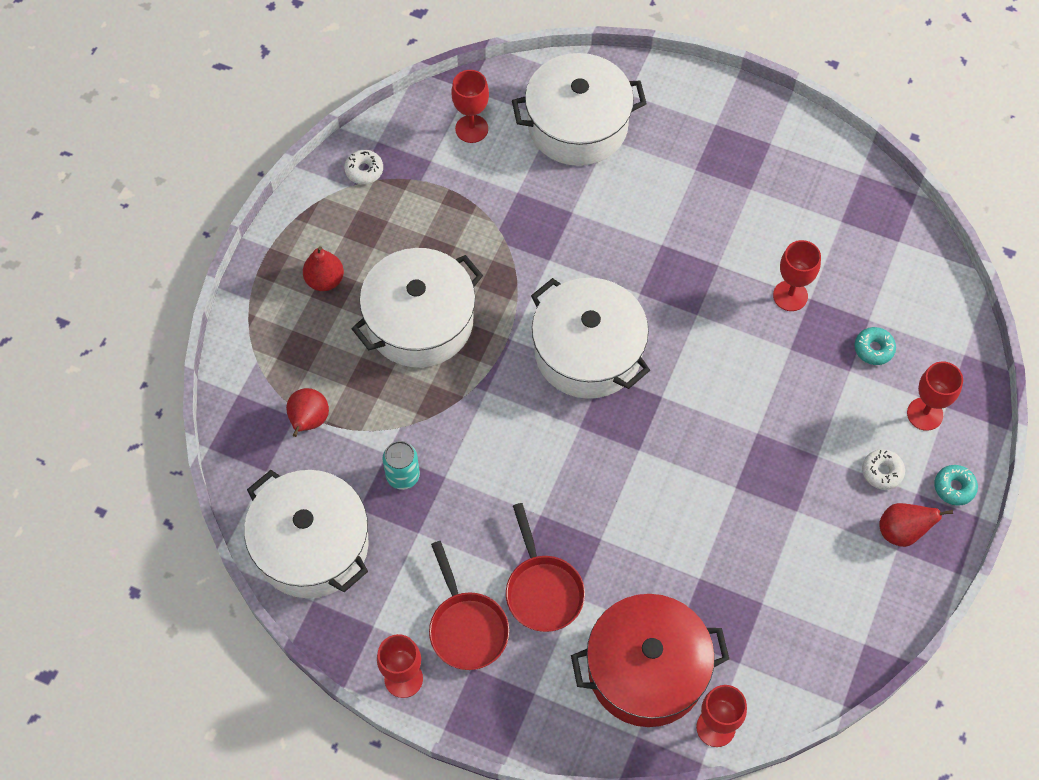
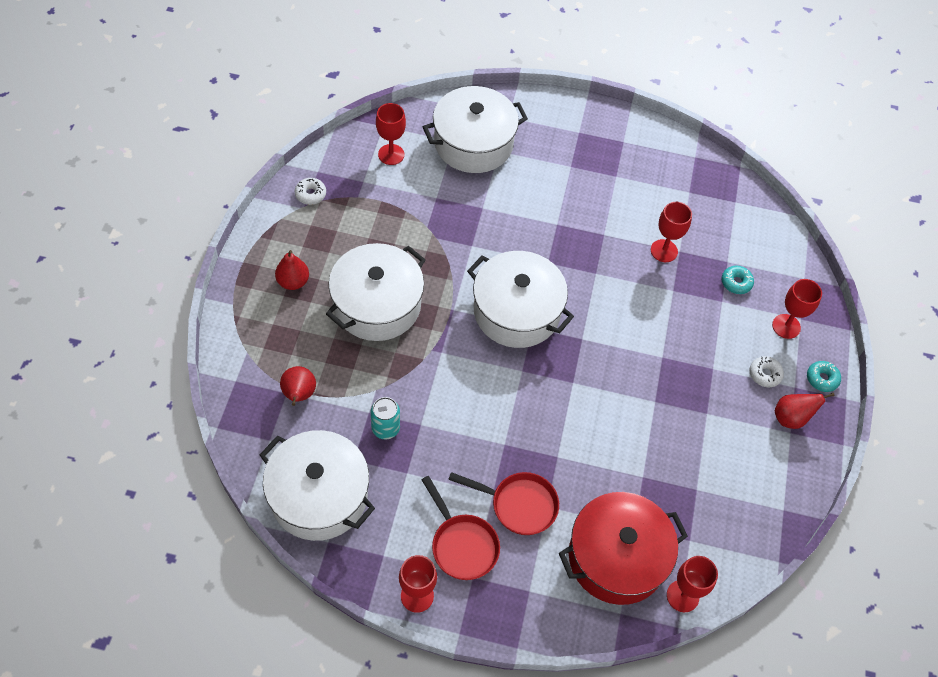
camera: 15 degrees left, 5 degrees down
(542, 590) = (519, 505): red pan -> red pan turned 45 degrees counterclockwise

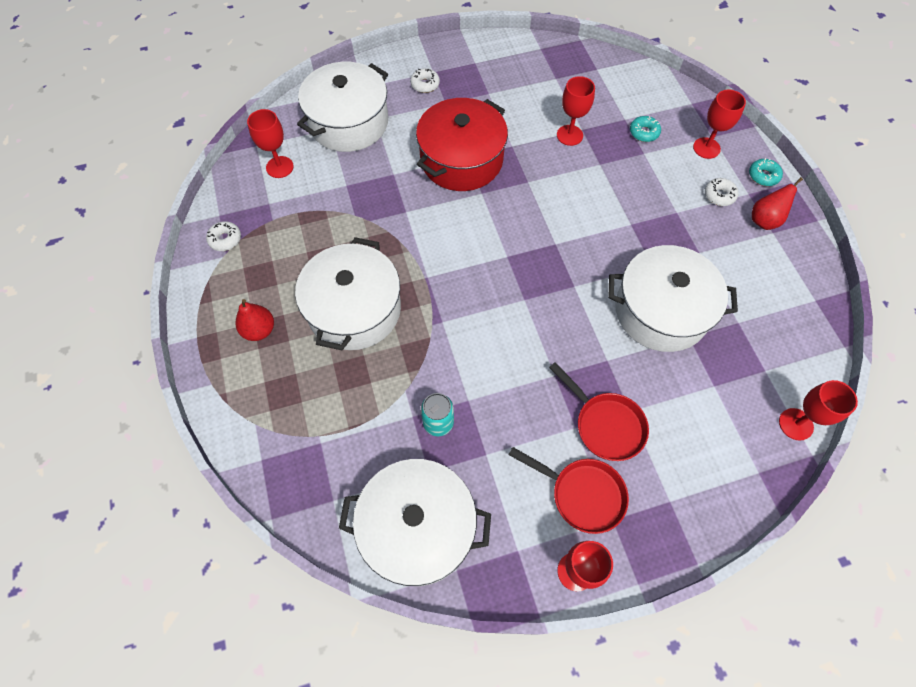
camera: 25 degrees left, 5 degrees up
(299, 395) = (334, 437): red pear -> none
(516, 311) = (484, 249): white pot -> white pot (661, 311)
(519, 505) = (605, 424): red pan -> red pan turned 60 degrees clockwise
(563, 140) = (425, 84): none -> white donut
(616, 557) = (719, 422): red pot -> red pot (461, 160)

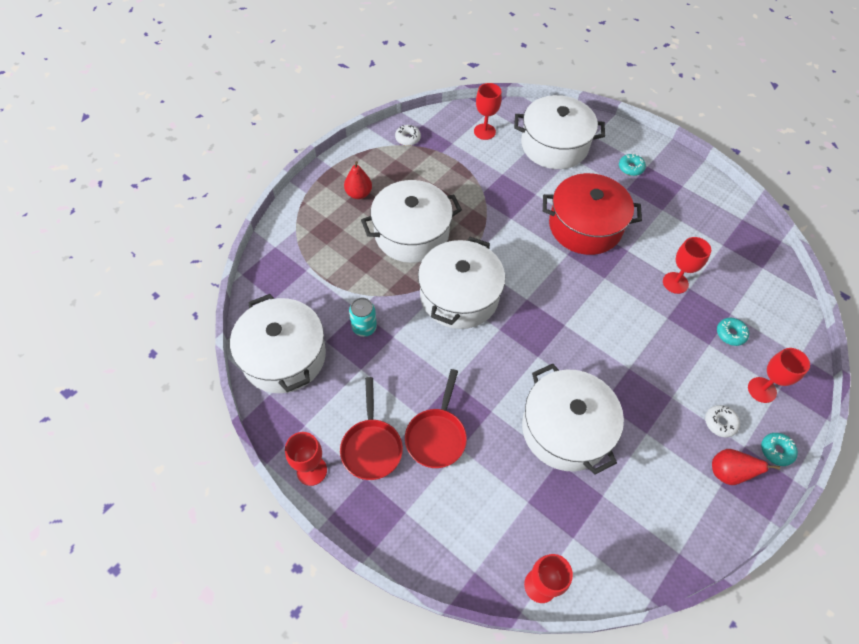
camera: 55 degrees right, 5 degrees down
(425, 84) = (630, 168): white donut -> turquoise donut
(463, 311) = (459, 296): none -> white pot

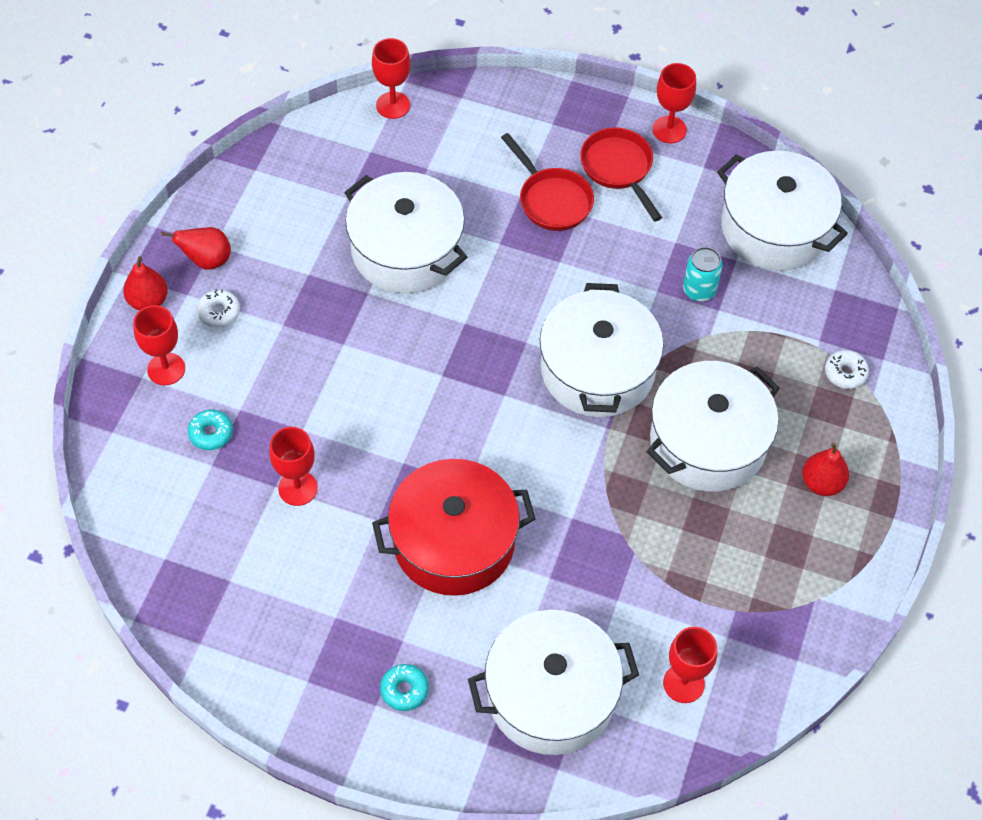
camera: 160 degrees right, 0 degrees up
(408, 138) = (806, 620): white donut -> white donut (845, 373)
(437, 436) = (552, 200): red pan -> red pan turned 150 degrees clockwise
(776, 451) = (148, 301): turquoise donut -> red pear

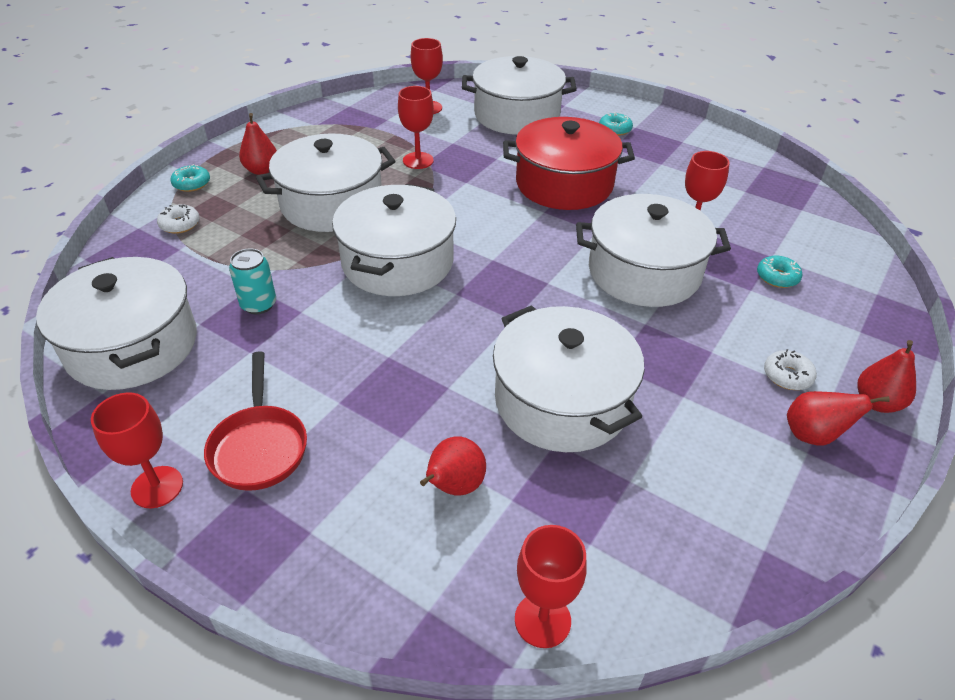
camera: 165 degrees left, 15 degrees down
(166, 369) = (836, 334): red goblet -> red goblet (418, 160)
(348, 411) = (644, 272): none -> white pot
(469, 169) = (454, 486): none -> red pear
(552, 200) = (364, 424): red pan -> none
(882, 440) = (192, 184): none -> turquoise donut

